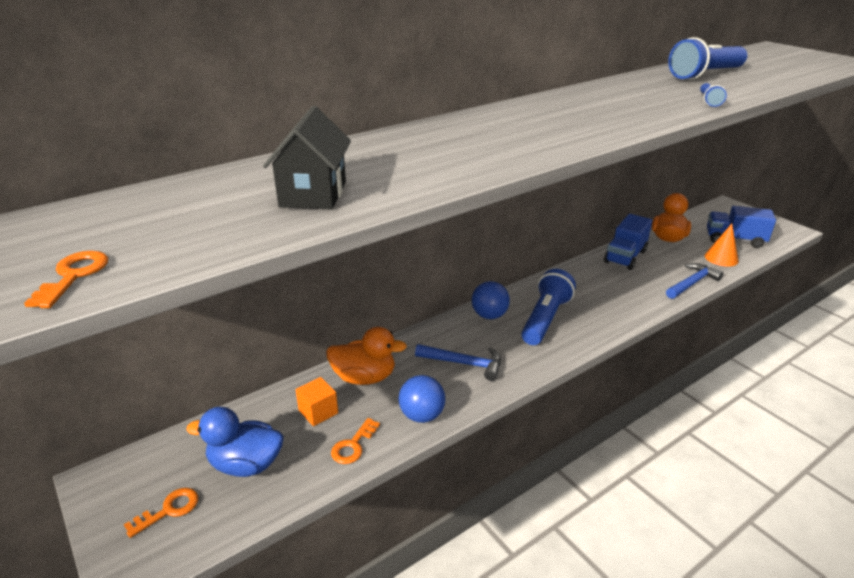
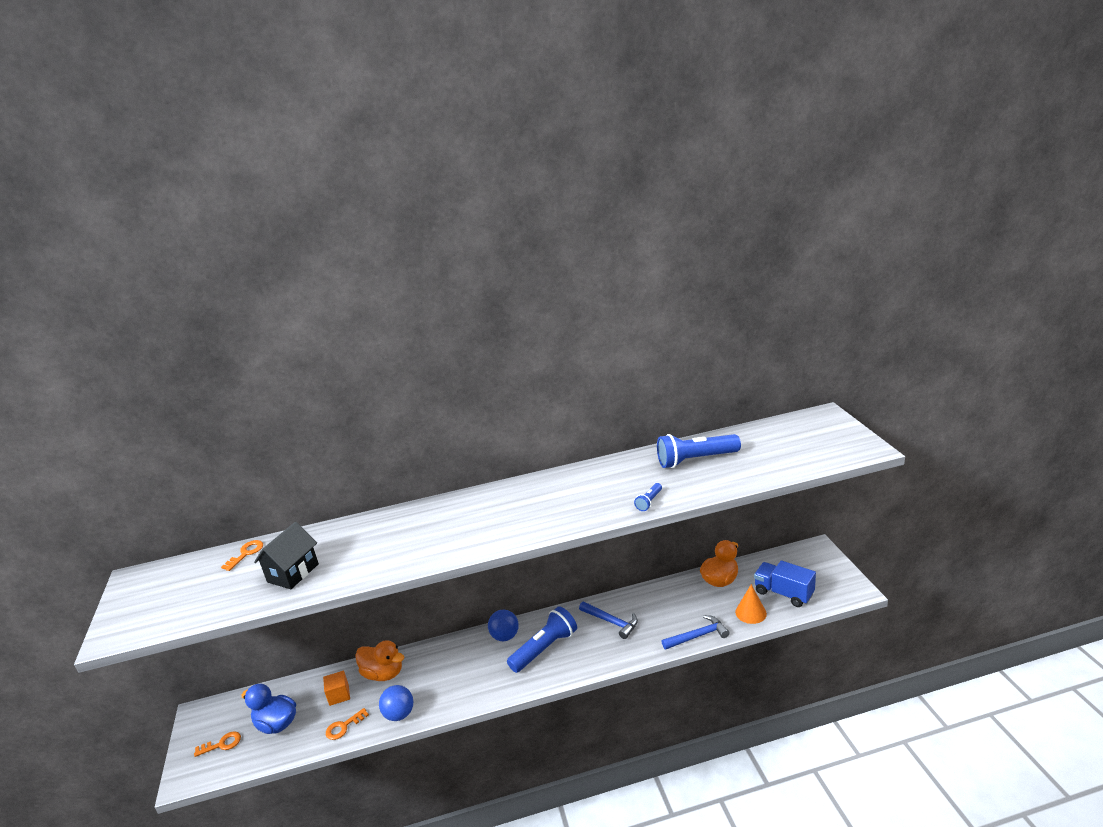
camera: 25 degrees right, 5 degrees down
(74, 276) = (145, 620): orange key -> orange key (246, 553)
(464, 363) = (456, 677): blue hammer -> blue hammer (611, 622)
(625, 257) = (662, 596): blue truck -> none

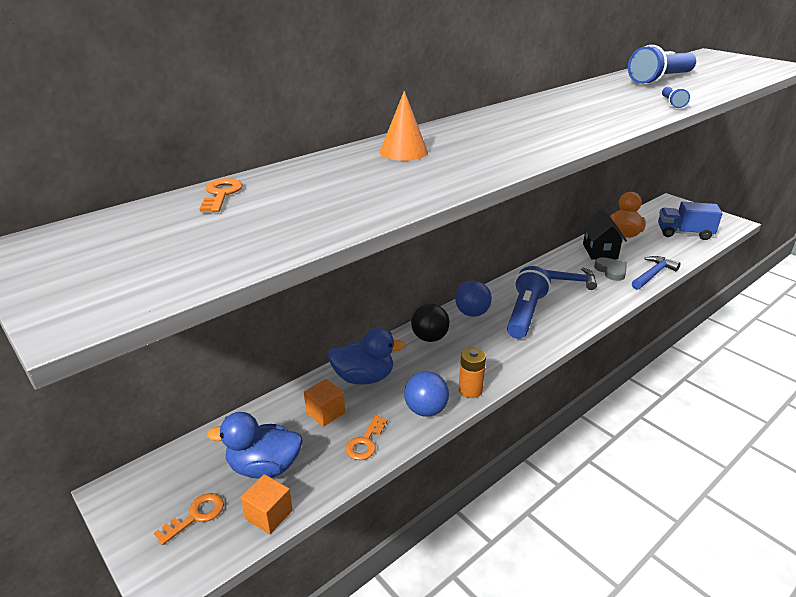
camera: 30 degrees left, 5 degrees up
(256, 758) = (269, 514): none -> orange cube
(293, 573) = (335, 199): black house -> black house (600, 251)
(383, 674) = (364, 377): orange duck -> blue duck
(442, 708) = (470, 390): none -> orange battery
(454, 651) = (429, 338): none -> black ball
(663, 622) = (611, 271): none -> grey heart
(750, 612) = (675, 250): orange cone -> orange cone (403, 152)

